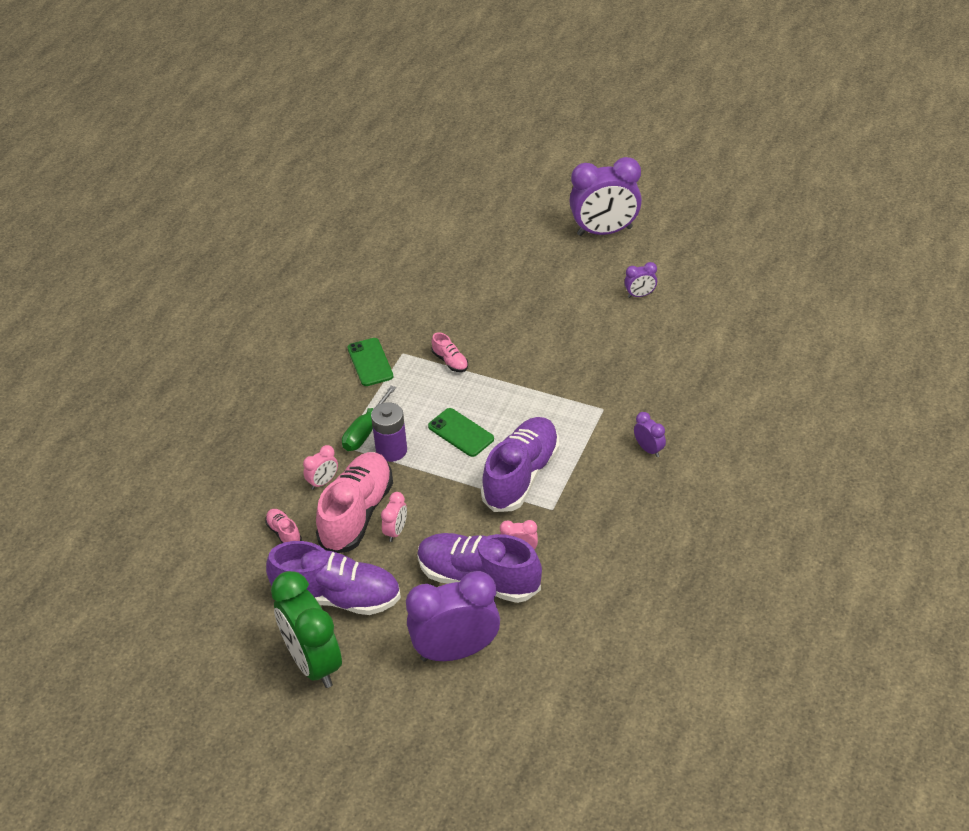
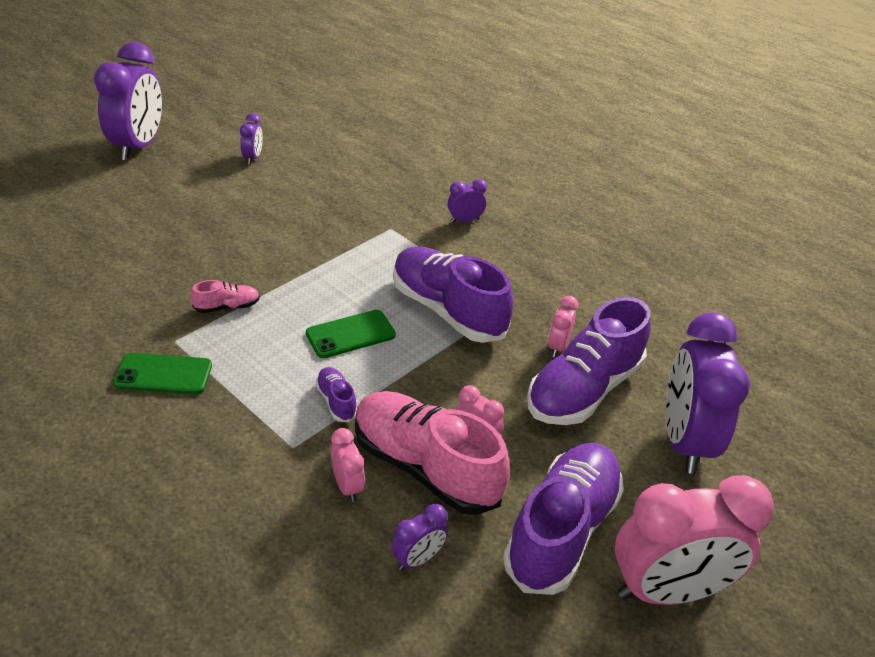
camera: 75 degrees left, 5 degrees down
(284, 533) = (418, 558): pink shoe -> purple clock
(313, 662) = (667, 590): green clock -> pink clock
(365, 431) = (284, 416): green screwdriver -> none
(391, 450) = (336, 401): purple battery -> purple shoe

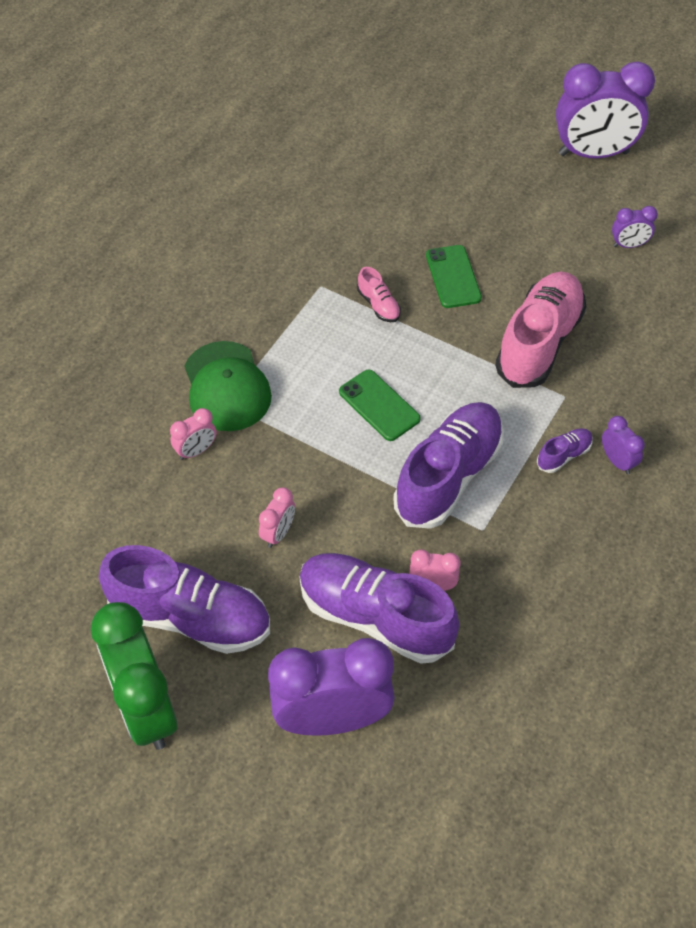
camera: 80 degrees right, 15 degrees up
(163, 374) = (278, 293): green phone -> green phone (453, 277)
(270, 442) = (226, 387): none -> green cap
(336, 401) = (288, 418): purple shoe -> purple shoe (563, 455)
(418, 558) = (136, 516): purple clock -> none
(425, 467) = (232, 501): pink shoe -> pink shoe (539, 342)
(667, 590) = (146, 708): pink clock -> green clock

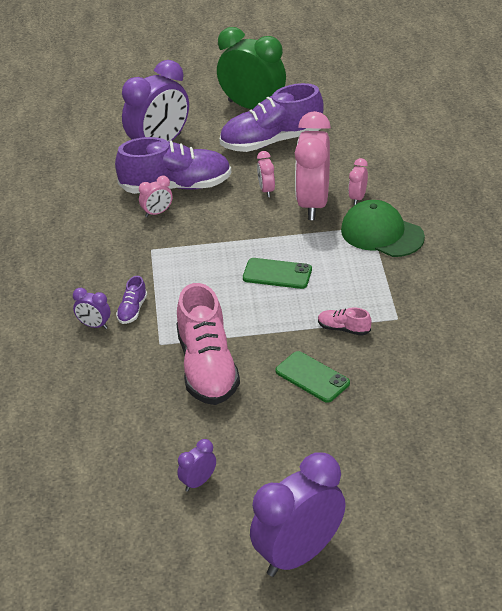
camera: 145 degrees right, 15 degrees down
(249, 475) = (313, 203): none -> pink clock
(448, 476) = (196, 262): purple shoe -> none

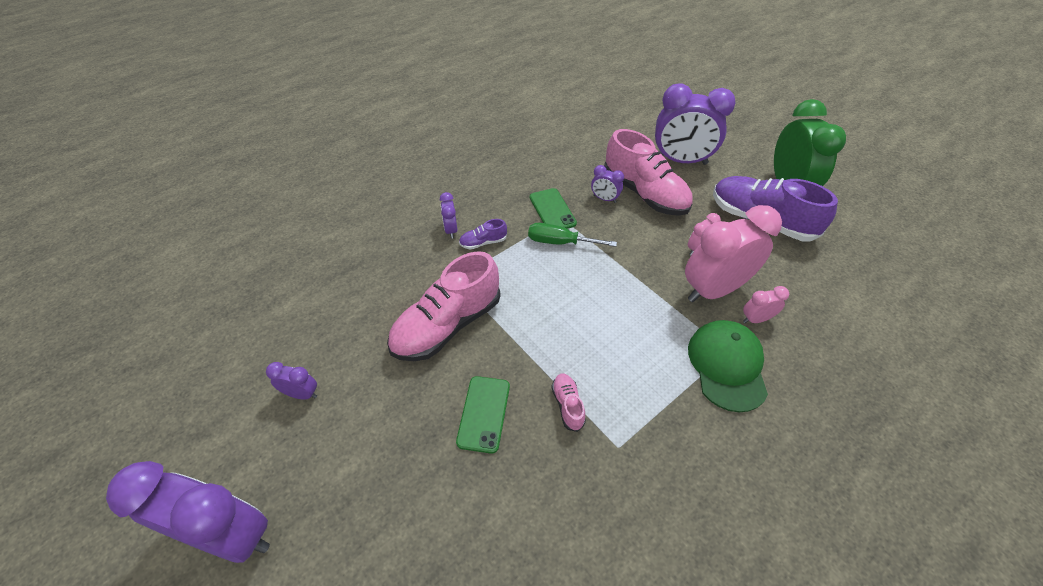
camera: 55 degrees right, 10 degrees up
(157, 213) = (604, 199): pink clock -> purple clock
(176, 186) = (644, 193): purple shoe -> pink shoe
(181, 263) = (560, 242): none -> green screwdriver
(277, 274) = (599, 312): green phone -> green phone (552, 210)

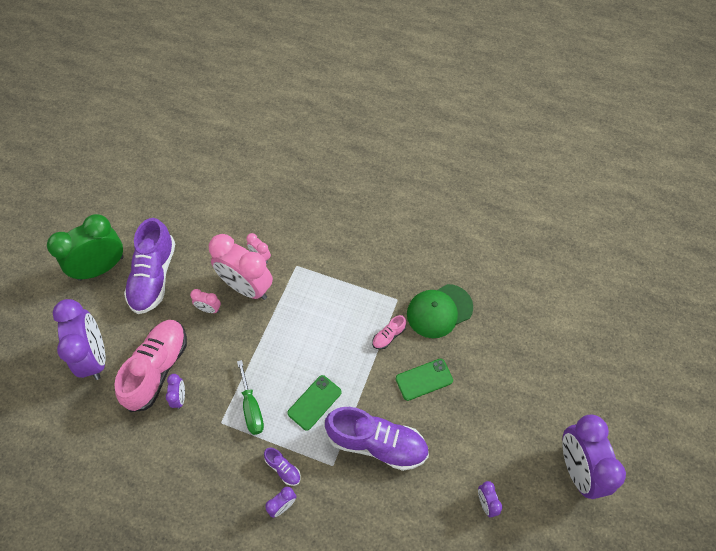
camera: 120 degrees left, 10 degrees up
(447, 325) = (377, 443): pink shoe -> purple shoe
(552, 210) = (215, 433): green phone -> green phone (314, 402)
(727, 366) = (308, 263): green cap -> green cap (439, 311)

